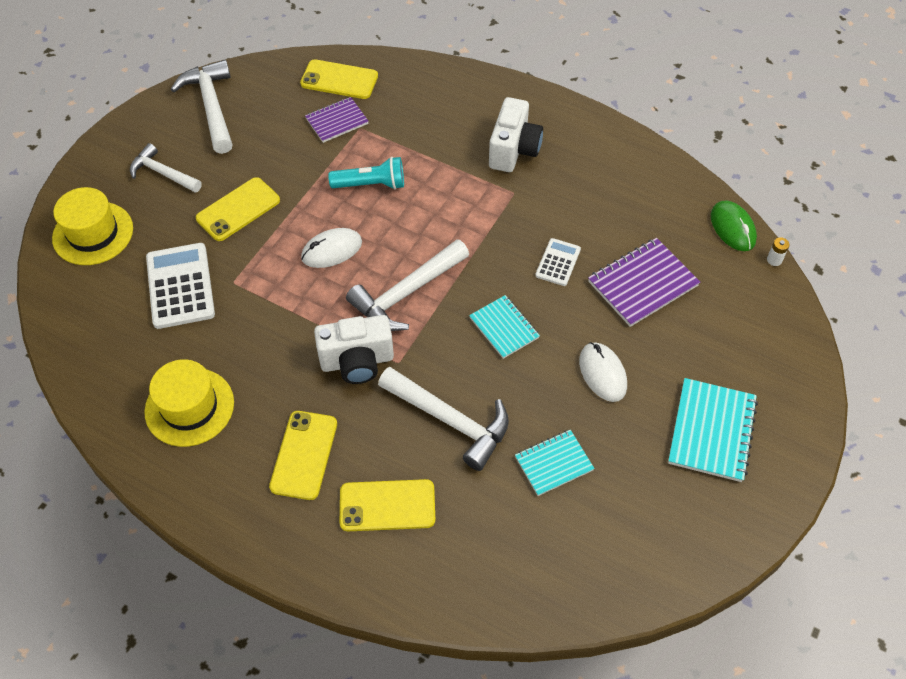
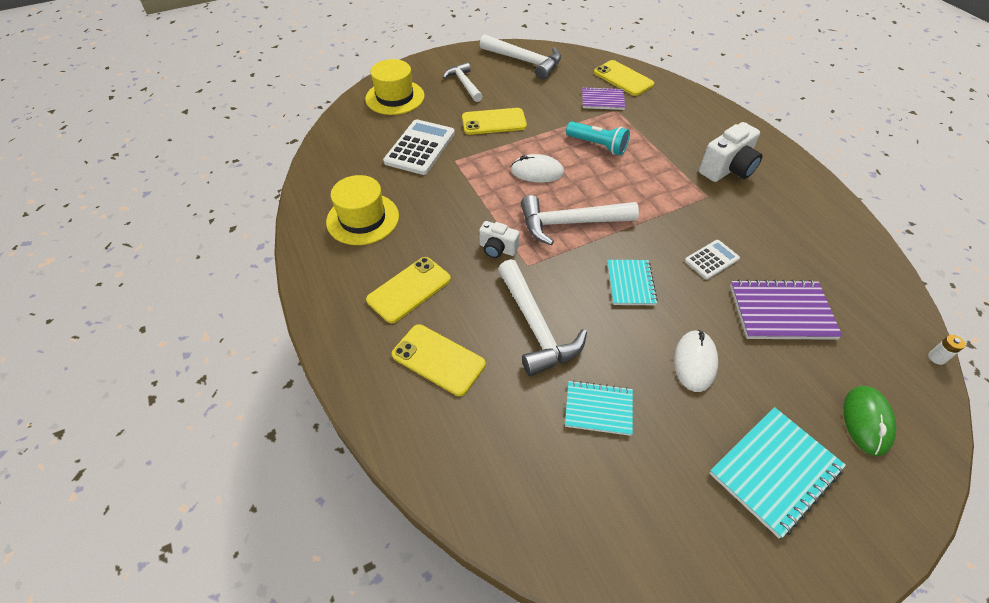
camera: 35 degrees right, 5 degrees down
(211, 106) = (525, 61): white hammer -> white hammer turned 105 degrees clockwise
(357, 361) = (497, 249): white camera -> white camera, size x0.59
(732, 228) = (904, 311): green mouse -> green mouse (866, 421)

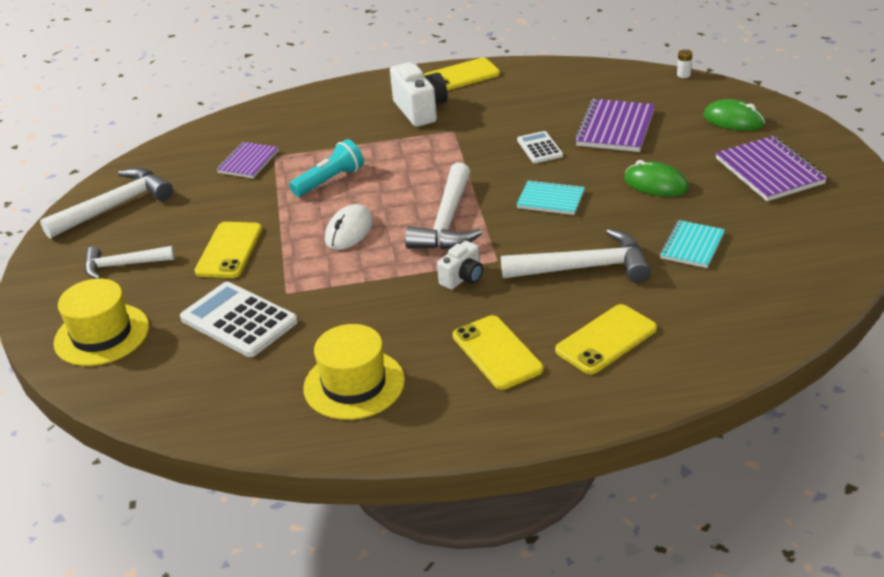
camera: 70 degrees left, 15 degrees down
(623, 78) = (217, 140): yellow phone -> yellow phone (461, 76)
(695, 362) = (655, 184): white mouse -> green mouse
(774, 471) = (769, 171): turquoise notebook -> purple notebook

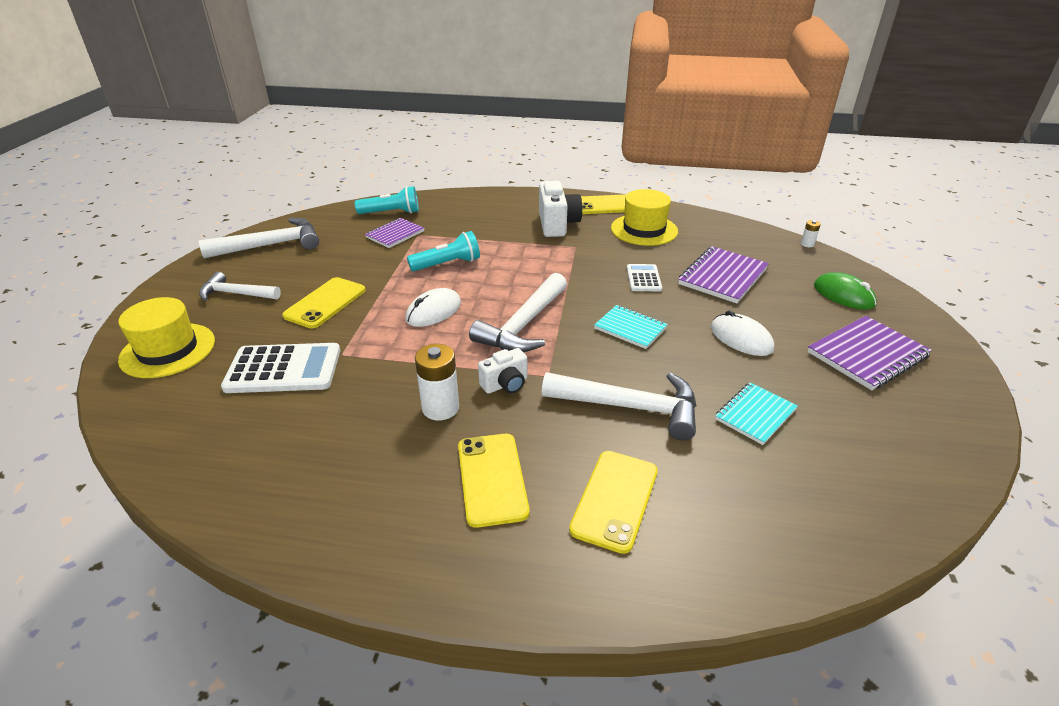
camera: 15 degrees right, 0 degrees up
(225, 138) = (391, 213): none -> turquoise flashlight
(239, 320) = (283, 369): white calculator -> white calculator turned 120 degrees clockwise
(354, 384) = (332, 470): yellow hat -> yellow hat (644, 230)
(416, 312) = (440, 408): none -> white battery
(606, 340) = (614, 500): yellow phone -> yellow phone turned 45 degrees counterclockwise
(655, 184) = (741, 338): green mouse -> white mouse
(769, 171) = (867, 354): purple notebook -> purple notebook turned 60 degrees clockwise

